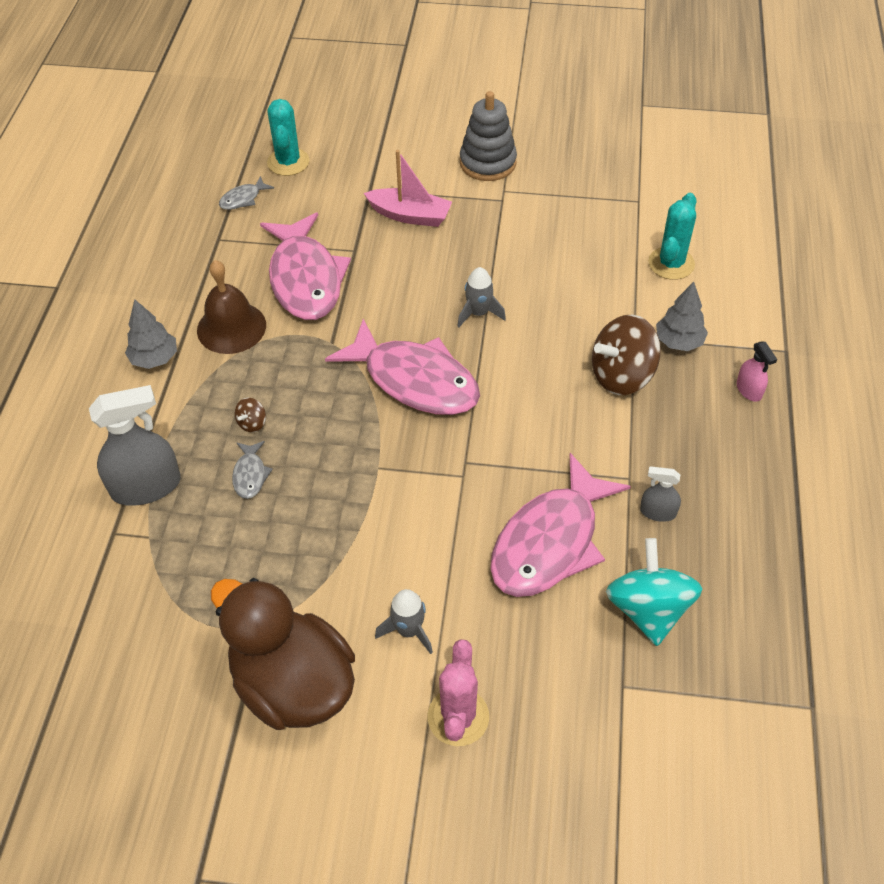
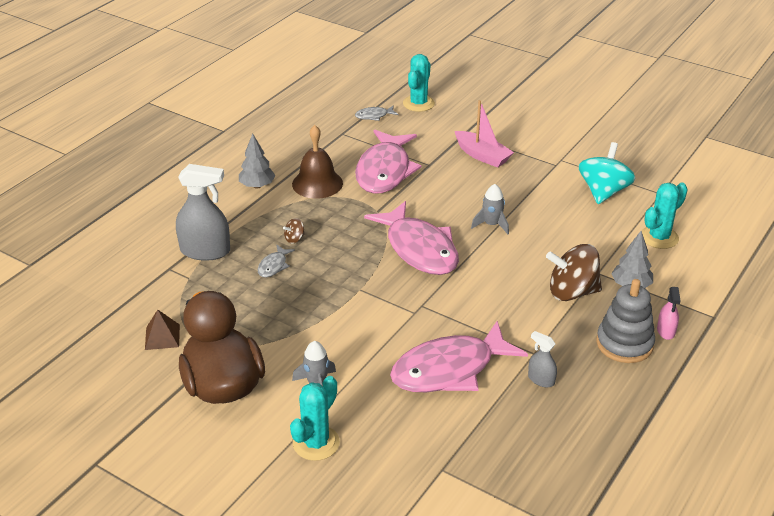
camera: 25 degrees right, 15 degrees down
(169, 643) = (162, 337): none -> brown pyramid
(458, 717) = (316, 443): pink cactus -> turquoise cactus
(488, 163) = (560, 140): grey stacking toy -> grey stacking toy (624, 344)
(648, 609) = (493, 433): turquoise spinning top -> turquoise spinning top (603, 192)

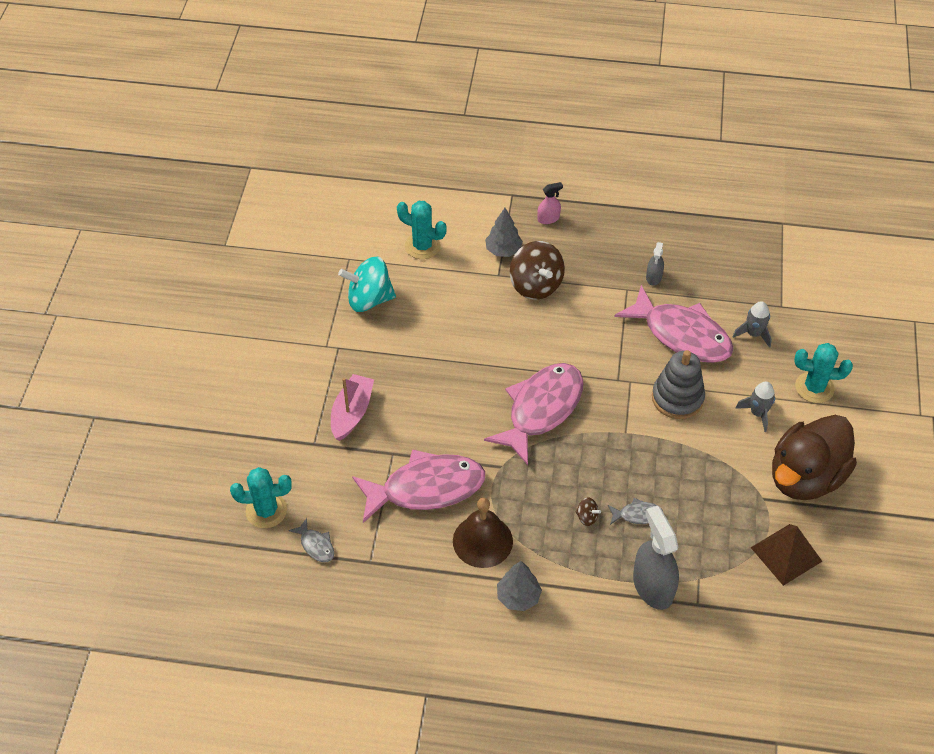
camera: 115 degrees left, 15 degrees up
(162, 337) = (786, 554): brown pyramid -> brown pyramid, size x1.51
(491, 225) = (471, 367): grey rocket -> grey rocket (753, 334)
(624, 344) = (579, 239): grey stacking toy -> grey stacking toy (677, 398)

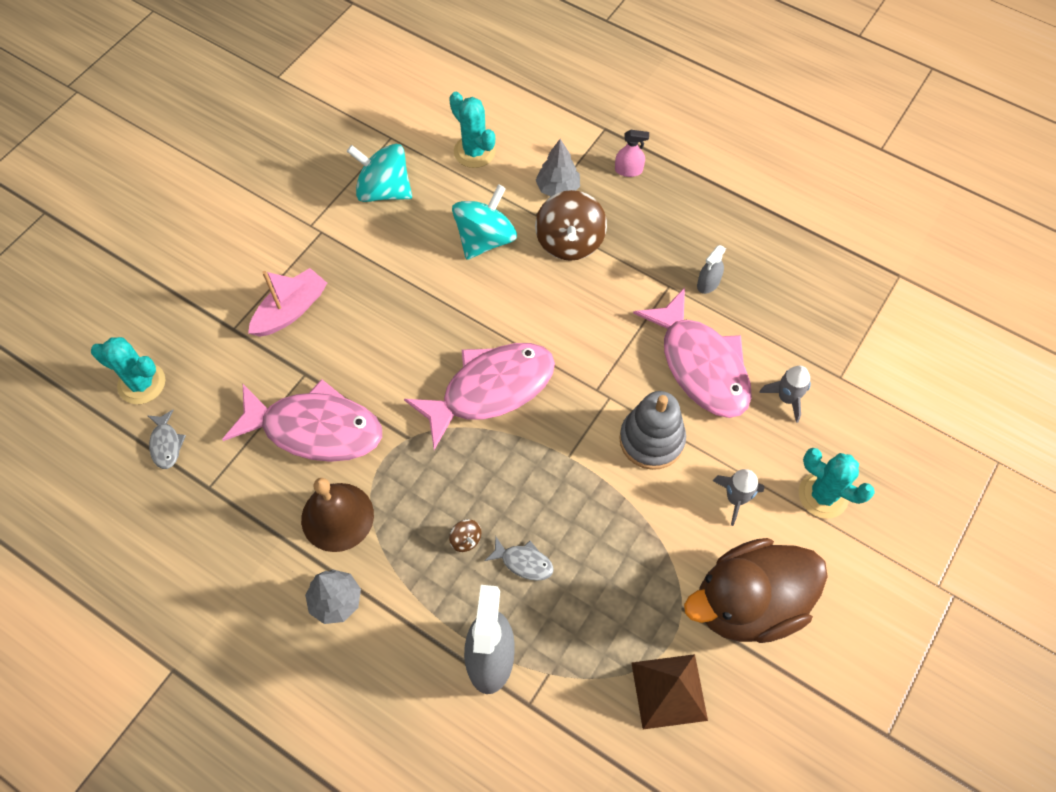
camera: 25 degrees right, 10 degrees up
(471, 306) = (485, 239): none -> turquoise spinning top

